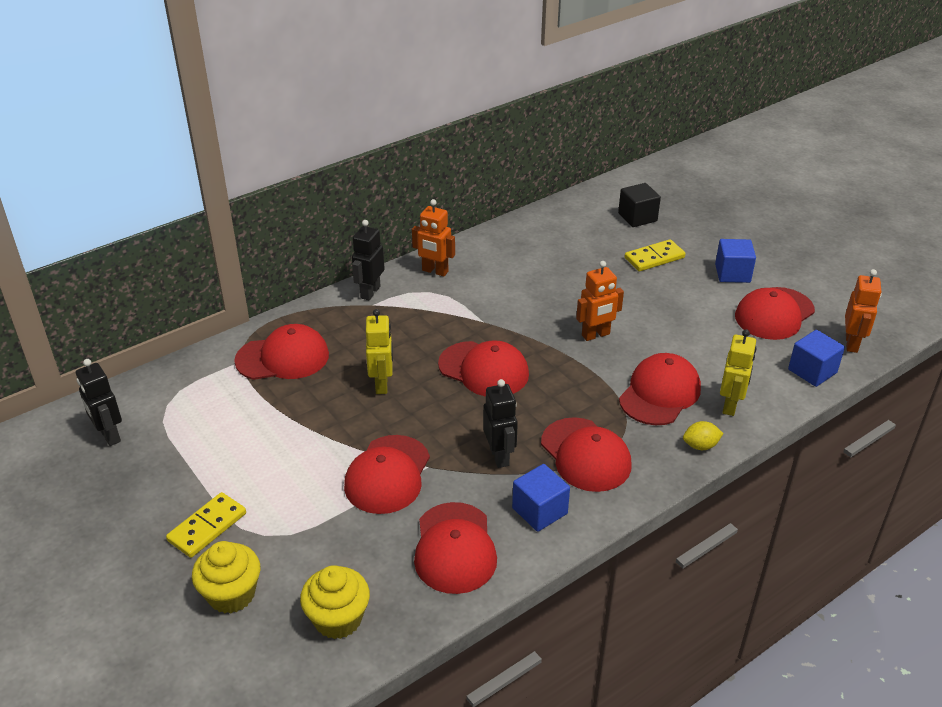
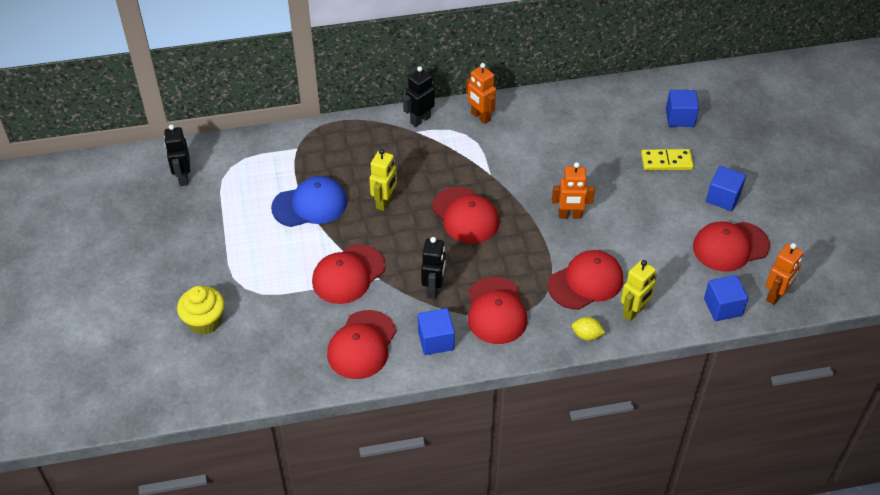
camera: 25 degrees right, 10 degrees up
(207, 527) = (212, 269): yellow domino -> none
(283, 358) = (327, 155): red cap -> none
(293, 415) = (310, 205): none -> blue cap
(338, 619) = (260, 364): yellow cupcake -> none
(637, 217) = (680, 118): black cube -> blue cube

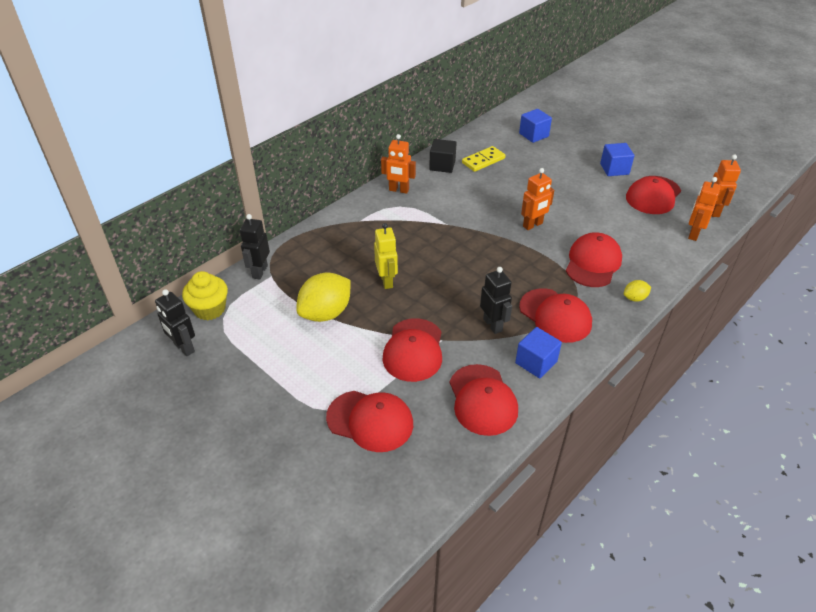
camera: 35 degrees left, 5 degrees down
(204, 321) = (322, 461): yellow cupcake -> yellow cupcake (210, 309)
(310, 205) = (326, 313): blue cap -> yellow lemon
(420, 120) = (355, 211): black robot -> black robot (259, 272)
(465, 215) = (459, 260): red cap -> red cap (370, 421)
(548, 109) = (442, 165): none -> black cube
(634, 312) = (645, 266): yellow robot -> none
(666, 162) = (555, 163): yellow domino -> yellow domino (483, 161)
(723, 307) = (693, 234): blue cube -> orange robot

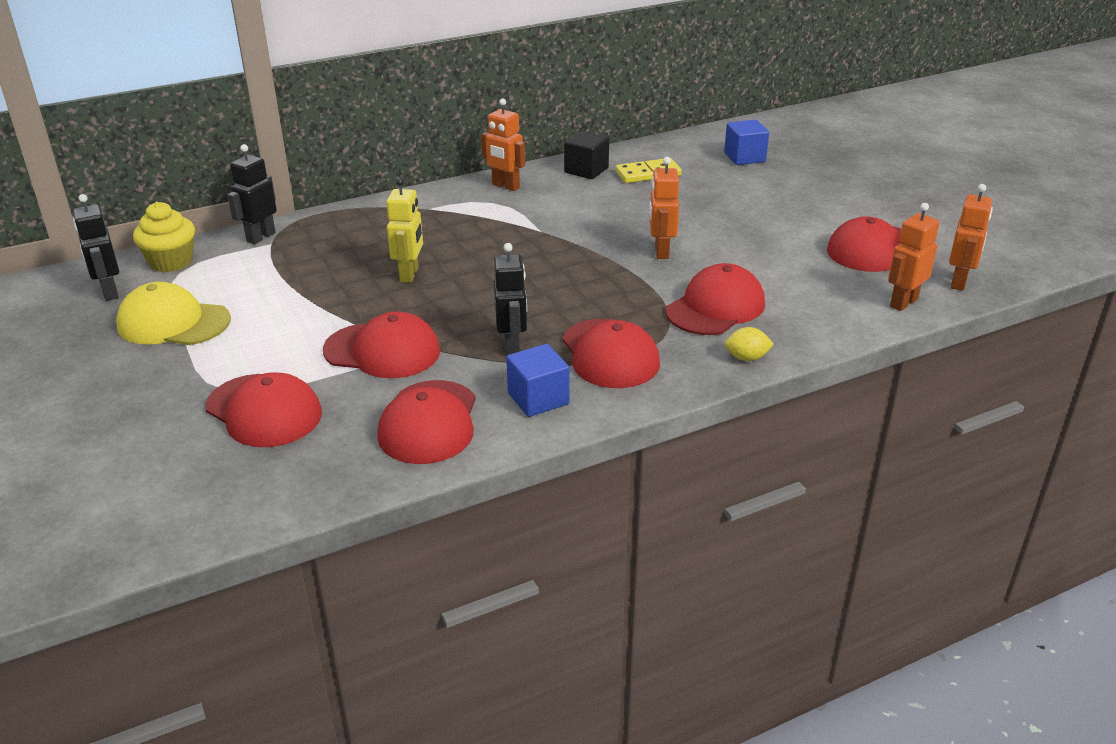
camera: 20 degrees right, 10 degrees down
(252, 363) = (173, 323): none -> yellow cap
(326, 313) = (304, 292): yellow lemon -> none
(413, 350) = (382, 351): red cap -> red cap turned 105 degrees counterclockwise
(533, 225) = (661, 251): orange robot -> orange robot turned 105 degrees clockwise
(614, 169) = (836, 211): blue cube -> none

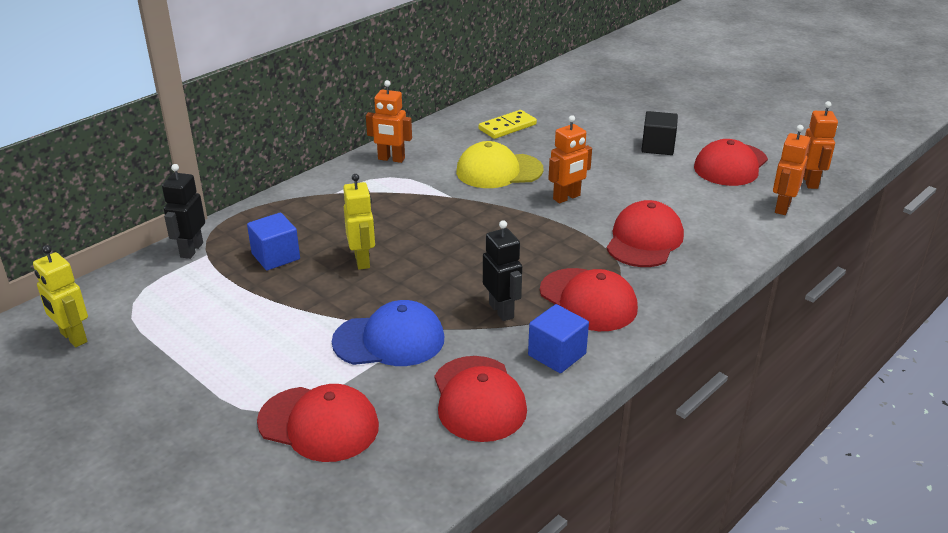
camera: 20 degrees left, 0 degrees up
(109, 292) = (73, 337): black robot -> yellow robot
(171, 262) = (116, 293): yellow cupcake -> none
(173, 323) = (164, 355): yellow cap -> yellow cap (499, 171)
(382, 351) = (389, 340): red cap -> blue cap
(586, 170) = (452, 132): black cube -> black cube (657, 147)
(661, 251) = (567, 197): orange robot -> orange robot turned 105 degrees counterclockwise
(744, 157) = (577, 99): blue cube -> blue cube (275, 256)
(746, 358) = (698, 280): yellow lemon -> none

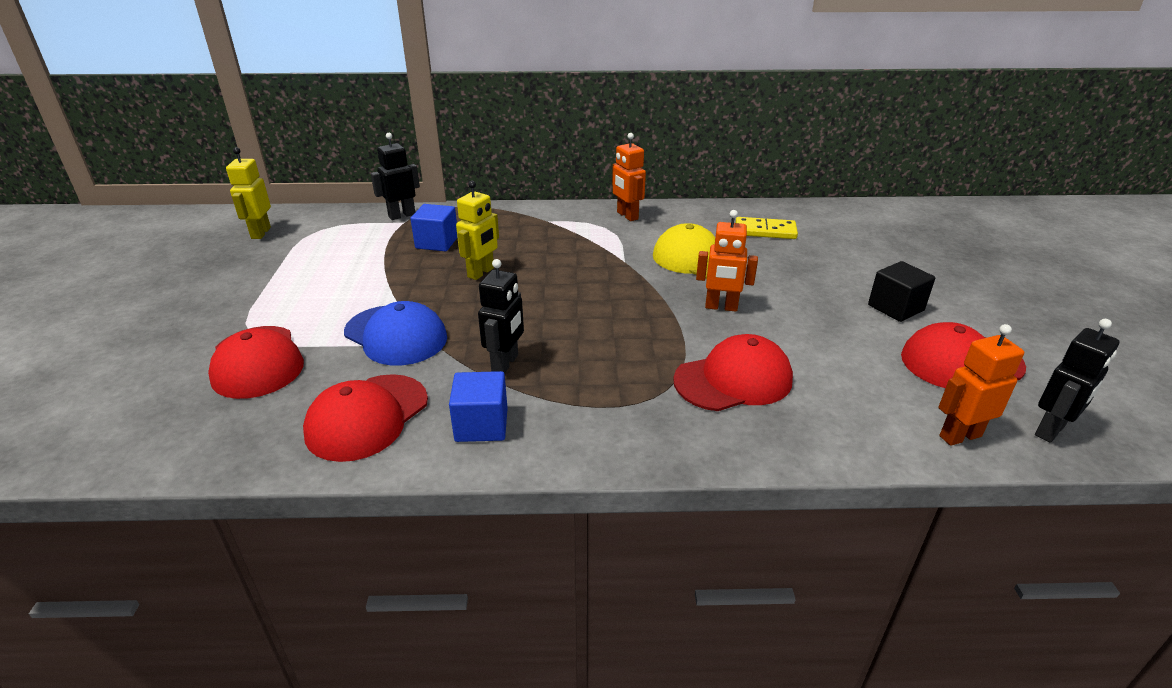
camera: 45 degrees right, 0 degrees up
(588, 300) = (587, 399): red cap -> none
(810, 182) = (1050, 430): orange robot -> black robot

